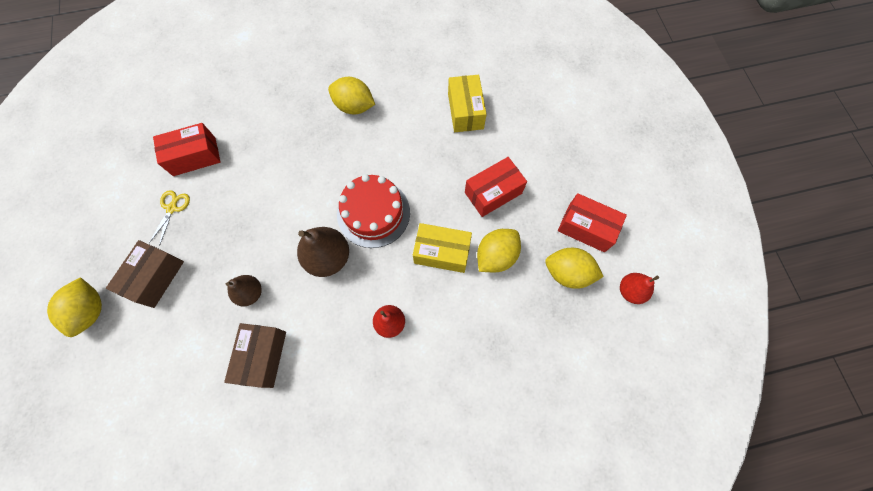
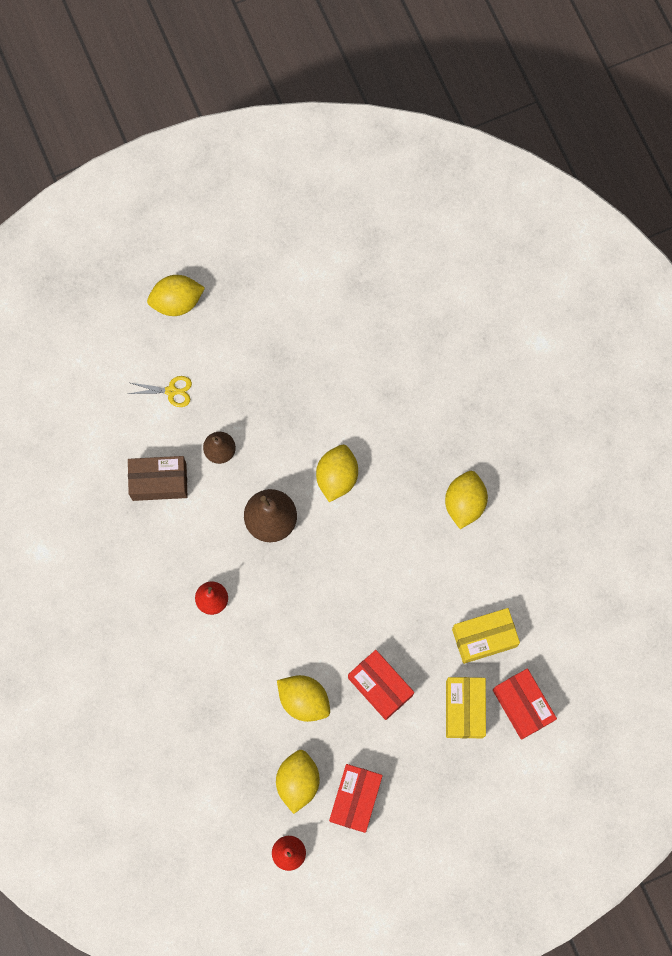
camera: 80 degrees right, 5 degrees up
(155, 277) = (220, 351): brown box -> none
(172, 208) = (298, 340): yellow scissors -> yellow scissors (171, 391)
(194, 156) = (364, 342): red box -> red box (522, 705)
(305, 197) = (337, 477): none -> yellow lemon
(373, 213) = (331, 556): red cake -> none
(442, 252) = (298, 640): yellow box -> yellow box (464, 709)

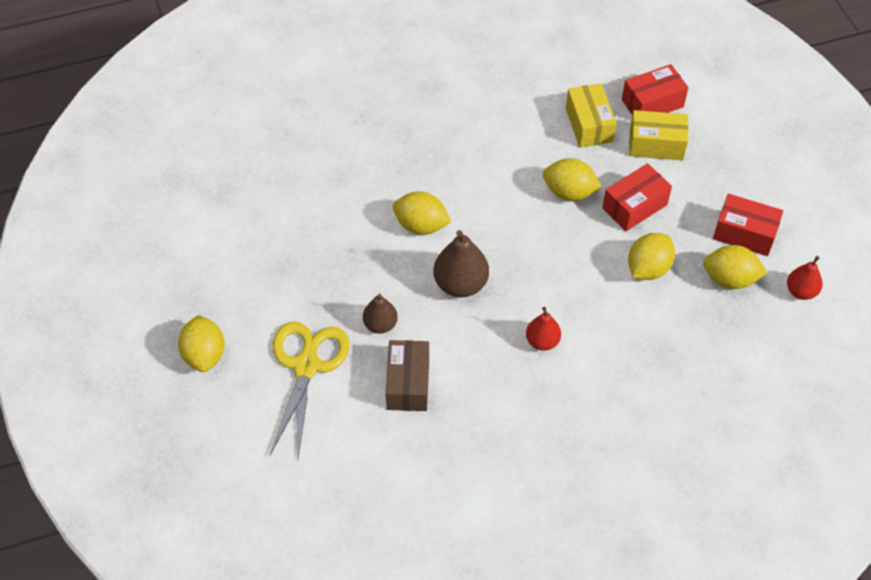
camera: 85 degrees left, 20 degrees down
(171, 391) = (306, 366): yellow scissors -> yellow scissors, size x2.15
(464, 503) = (458, 128): yellow lemon -> yellow lemon (569, 192)

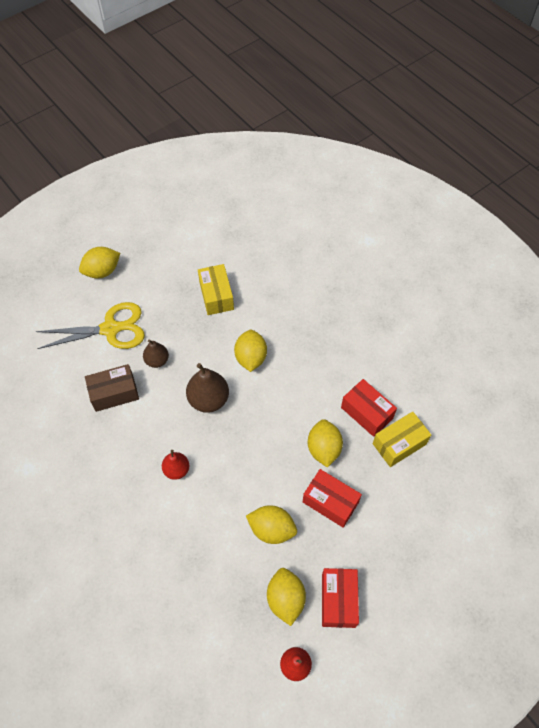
camera: 70 degrees right, 5 degrees up
(652, 103) = (447, 487): red box -> red box (367, 413)
(656, 145) = (403, 502): yellow box -> yellow box (216, 296)

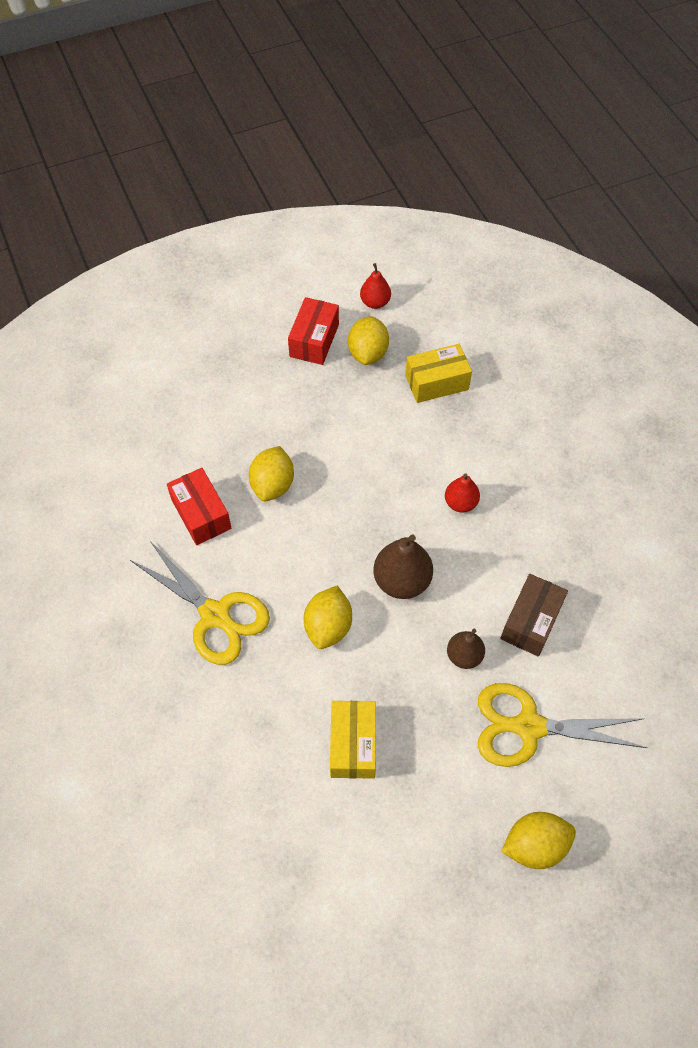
camera: 165 degrees left, 0 degrees up
(114, 393) = (531, 621): brown box -> brown box turned 60 degrees counterclockwise
(272, 529) = (363, 416): yellow lemon -> none
(327, 347) = (215, 615): none -> yellow scissors
(330, 502) = (287, 427): red box -> none
(399, 444) = (179, 469): yellow box -> yellow box (436, 382)

